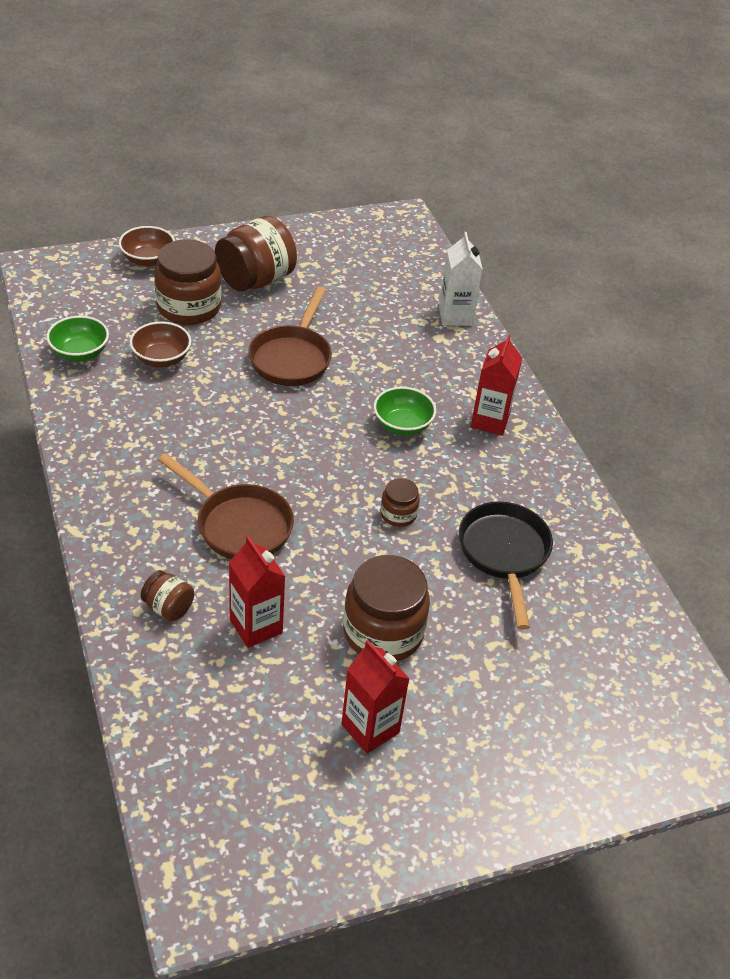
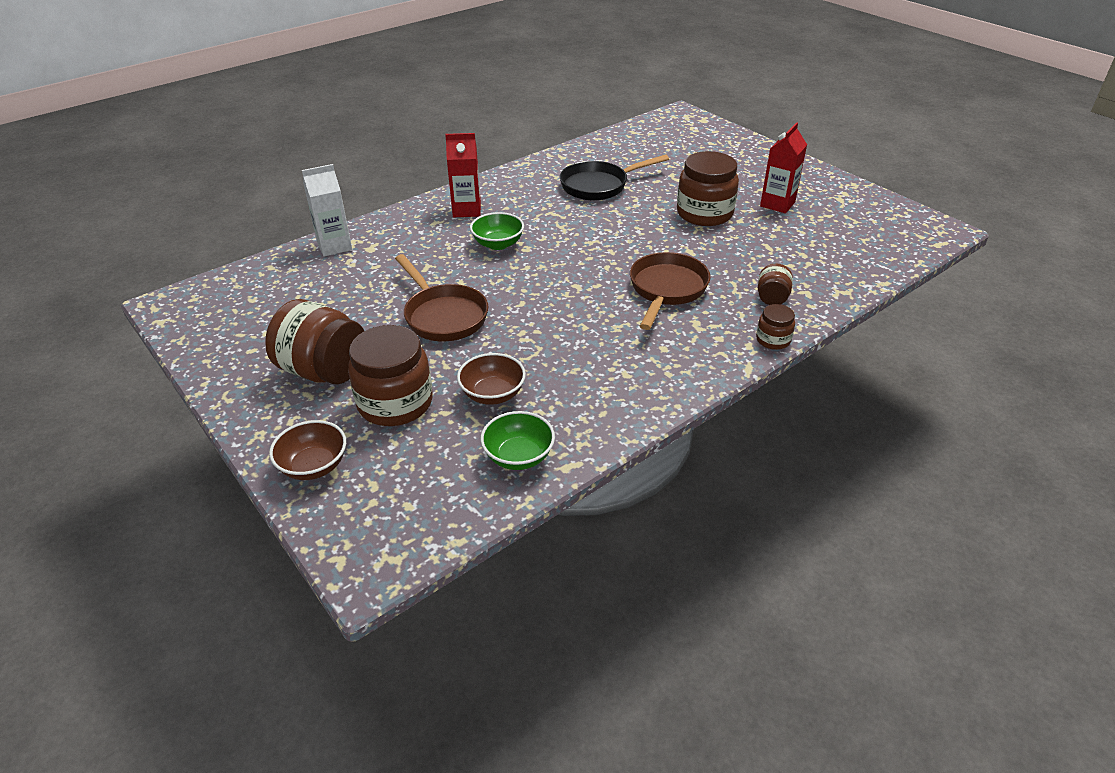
camera: 105 degrees left, 5 degrees down
(256, 626) = (749, 259): red carton -> none
(292, 358) = (443, 316): brown pan -> brown pan turned 60 degrees clockwise
(398, 514) = (596, 228): brown jar -> brown jar (773, 340)

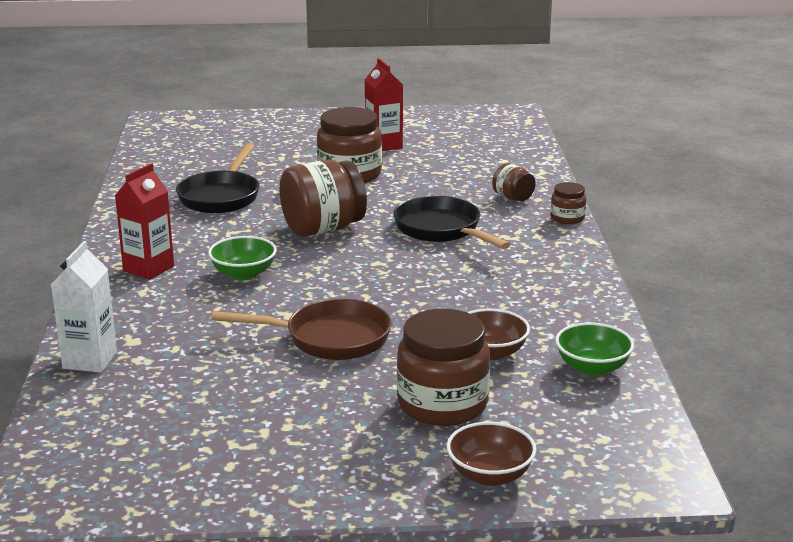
camera: 55 degrees left, 15 degrees down
(323, 371) = (334, 430): brown jar -> brown jar (323, 229)
(666, 290) = (441, 230): brown pan -> black pan

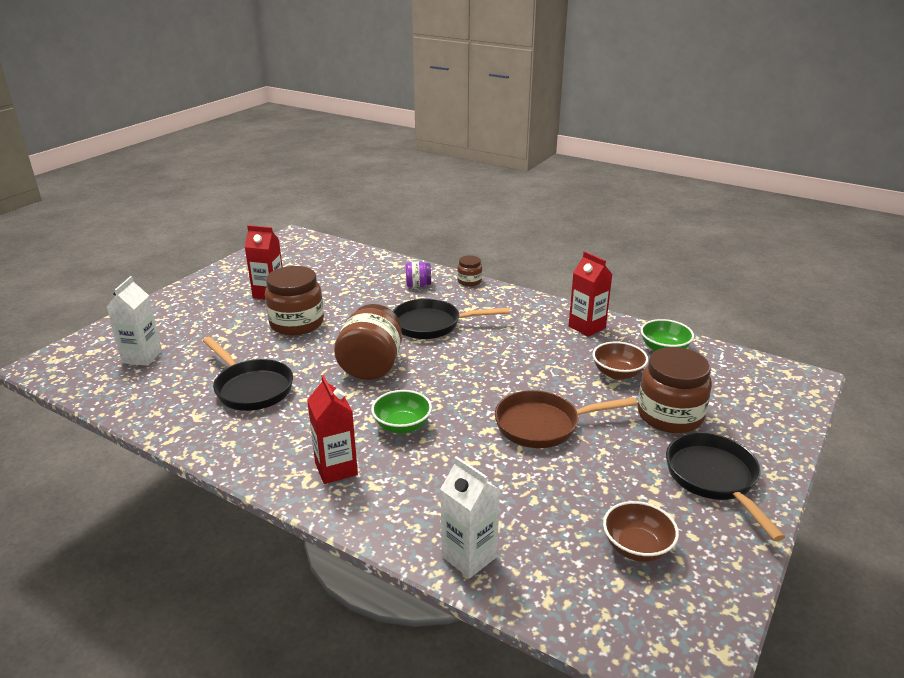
camera: 55 degrees left, 5 degrees up
(212, 143) = (142, 357): none -> white carton
(329, 338) = (543, 425): brown pan -> brown pan turned 135 degrees counterclockwise
(346, 458) = (714, 479): none -> black pan
(490, 475) = (766, 432): brown bowl -> brown bowl (637, 547)
(513, 198) = (418, 285): brown jar -> purple jar
(570, 308) = (587, 327): none -> red carton

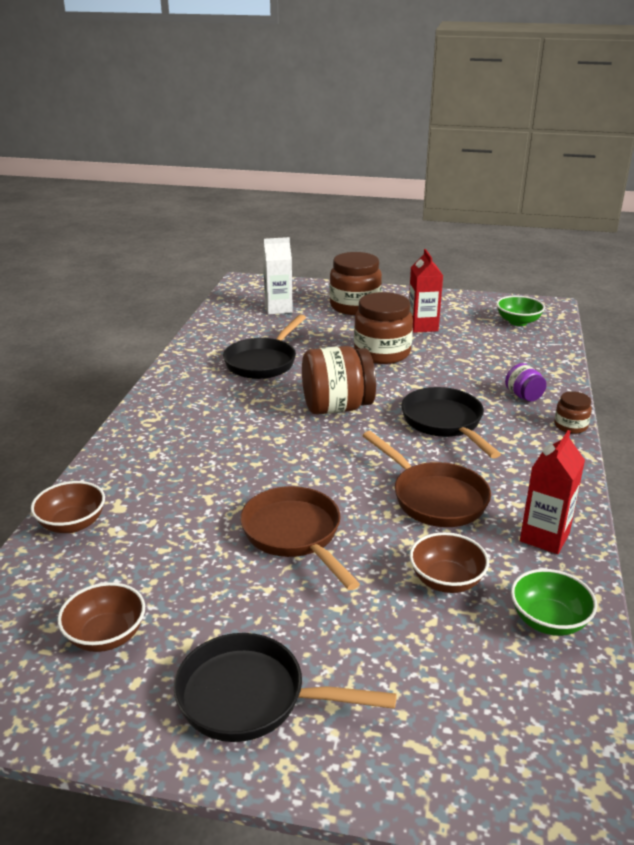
camera: 70 degrees right, 0 degrees up
(336, 469) = (169, 429): red carton -> none
(402, 426) = (247, 447): green bowl -> green bowl (518, 322)
(469, 557) = (72, 524): white carton -> brown bowl
(526, 354) = (434, 498): none -> brown pan
(670, 415) = (375, 641): brown jar -> brown jar (355, 306)
(714, 479) = (251, 697): black pan -> black pan turned 135 degrees counterclockwise

